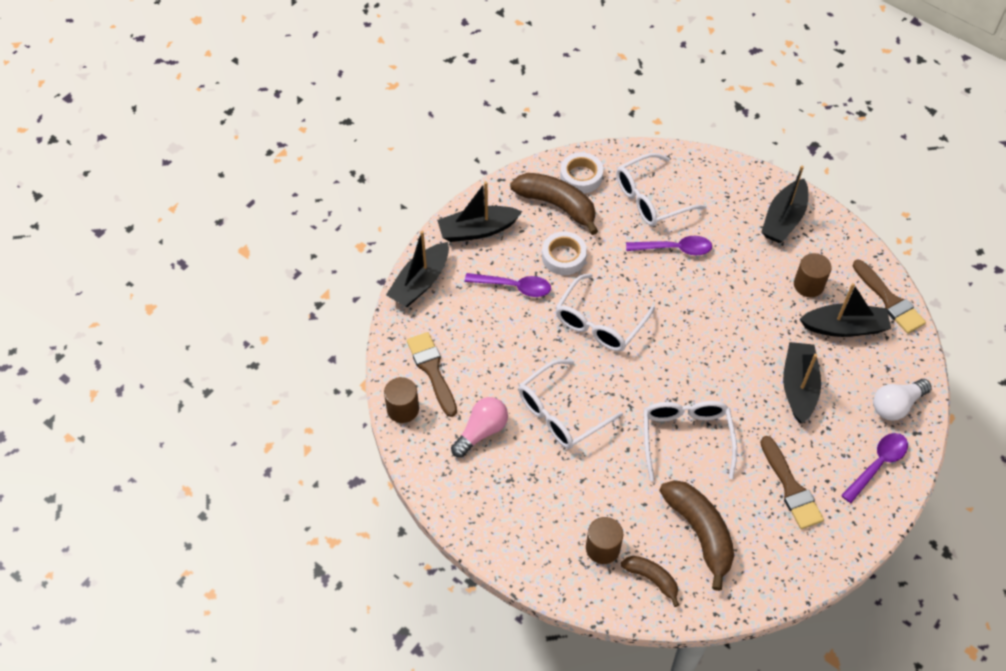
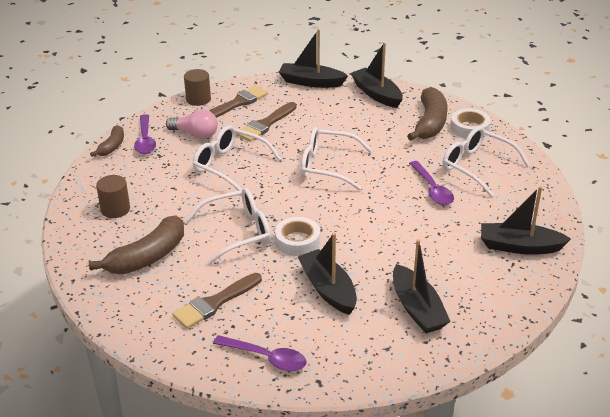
camera: 70 degrees right, 20 degrees down
(514, 287) = (335, 120): purple spoon -> purple spoon (145, 140)
(564, 257) = (381, 136): white tape -> white tape (297, 241)
(652, 579) = (95, 239): brown banana -> brown banana (112, 146)
(798, 387) = (328, 289): black boat -> black boat turned 105 degrees counterclockwise
(808, 285) = (452, 276): brown cylinder -> none
(889, 300) = (474, 336): brown brush -> brown brush (265, 124)
(896, 405) = (344, 361): white light bulb -> none

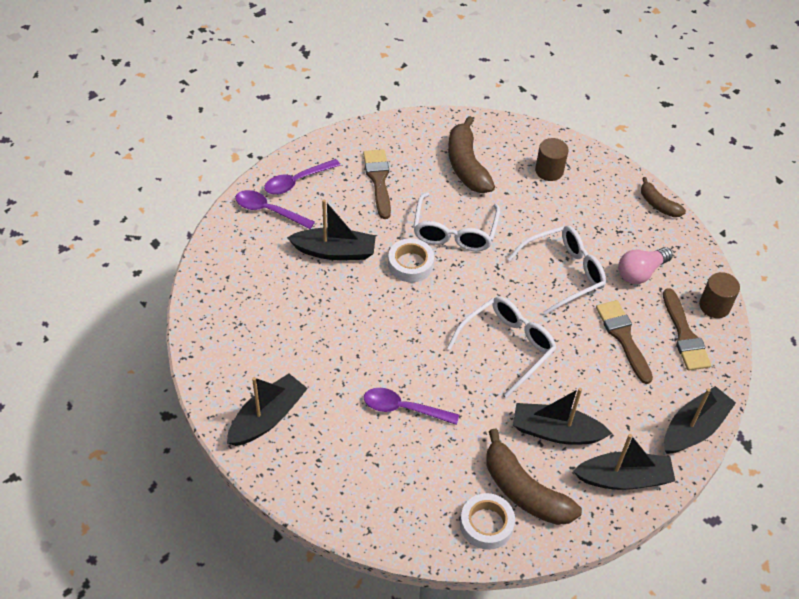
camera: 120 degrees right, 15 degrees up
(145, 140) = (654, 232): purple spoon -> purple spoon (269, 211)
(417, 309) = (263, 293): black boat -> black boat (556, 432)
(477, 167) = (409, 476): white glasses -> none

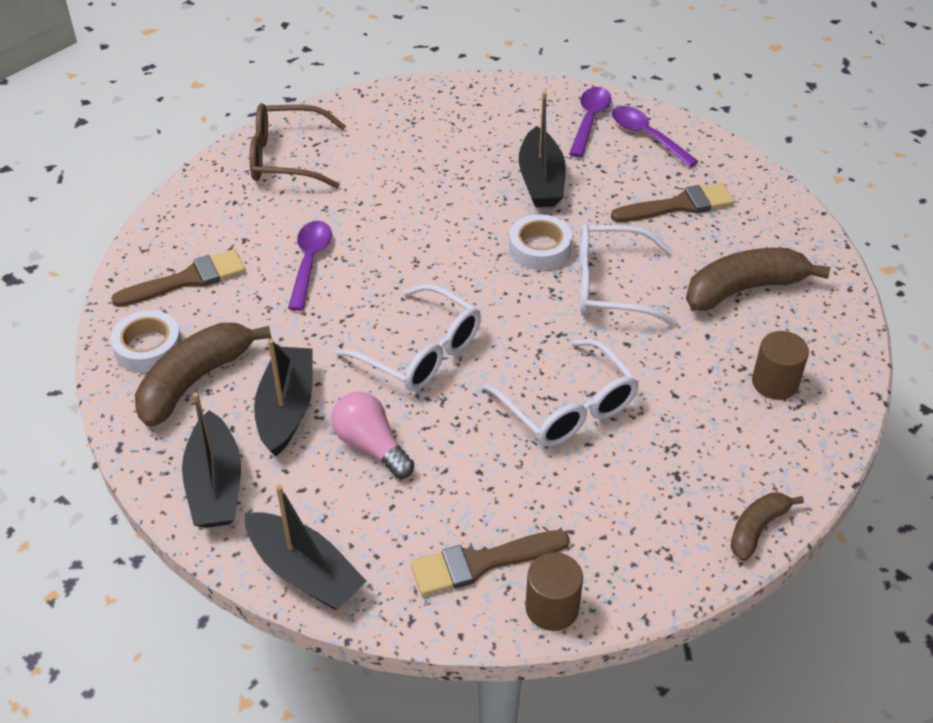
camera: 85 degrees right, 5 degrees down
(267, 417) = (287, 158): black boat -> brown glasses
(623, 337) = (461, 482): brown brush -> brown brush (187, 280)
(640, 272) = (596, 504): pink light bulb -> pink light bulb (371, 445)

